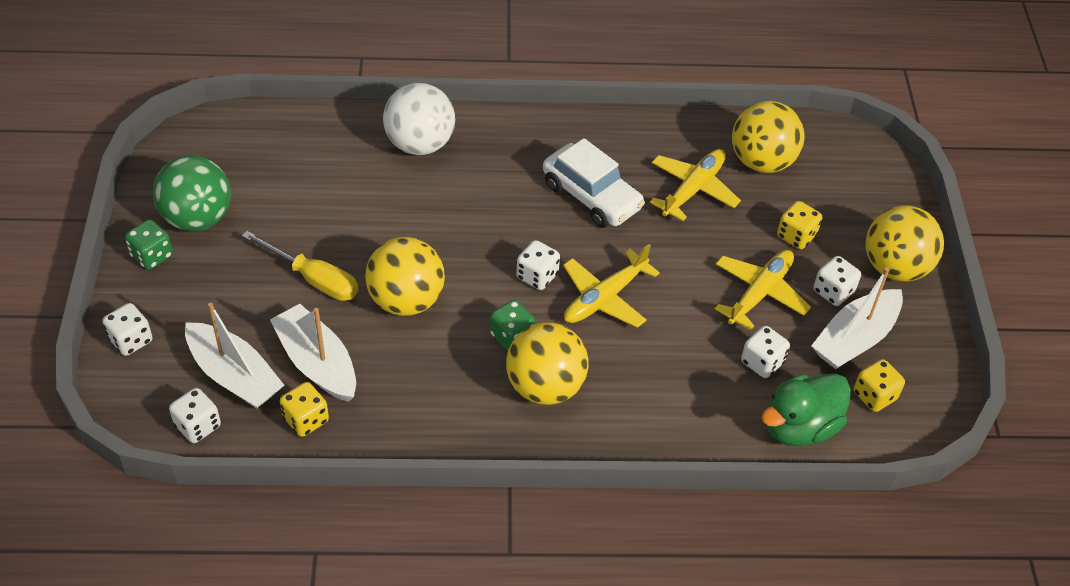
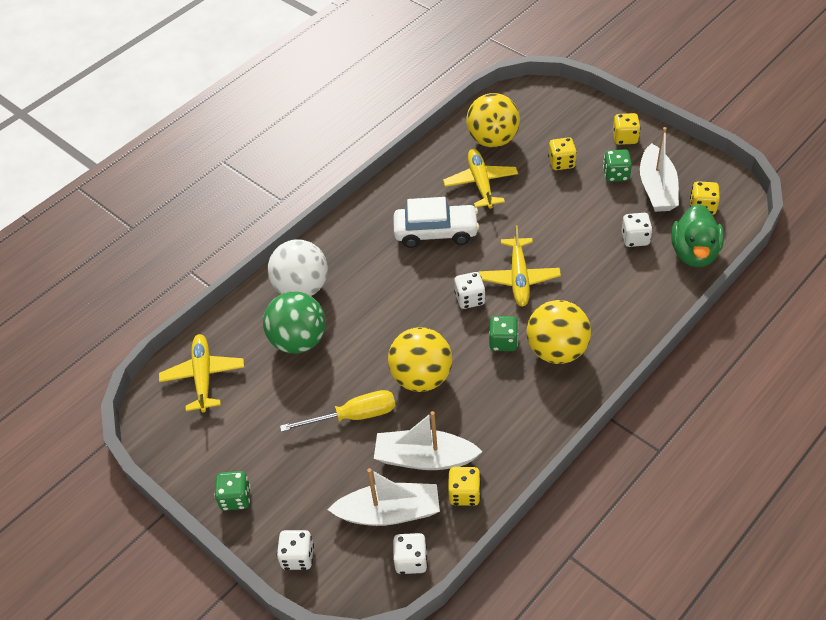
camera: 40 degrees left, 0 degrees up
(197, 218) = (231, 450): green ball -> green ball (298, 341)
(759, 293) = (586, 206): yellow plane -> yellow plane (203, 377)
(833, 291) = (616, 174): white dice -> green dice
(895, 267) = (625, 138): yellow ball -> yellow dice

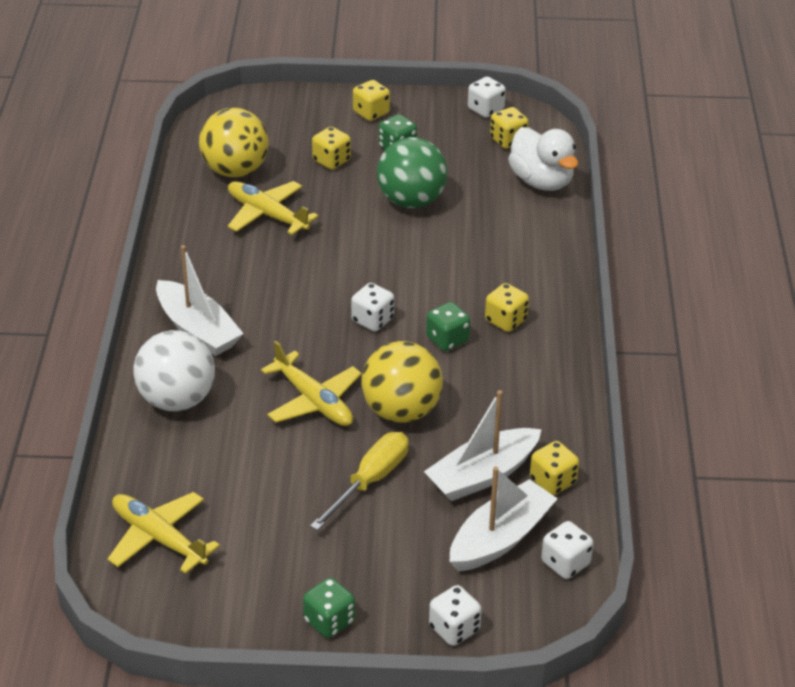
camera: 45 degrees left, 10 degrees down
(298, 341) = (231, 448): green ball -> green ball (411, 201)
(436, 232) = (269, 279): white car -> none
(519, 277) = (401, 278): yellow plane -> yellow plane (313, 400)
(557, 350) = (506, 320): yellow ball -> yellow dice
(635, 238) = (475, 194): white dice -> white dice (485, 109)
(657, 188) = (449, 143): white boat -> white boat (197, 329)
(694, 253) = (541, 181): green duck -> white duck

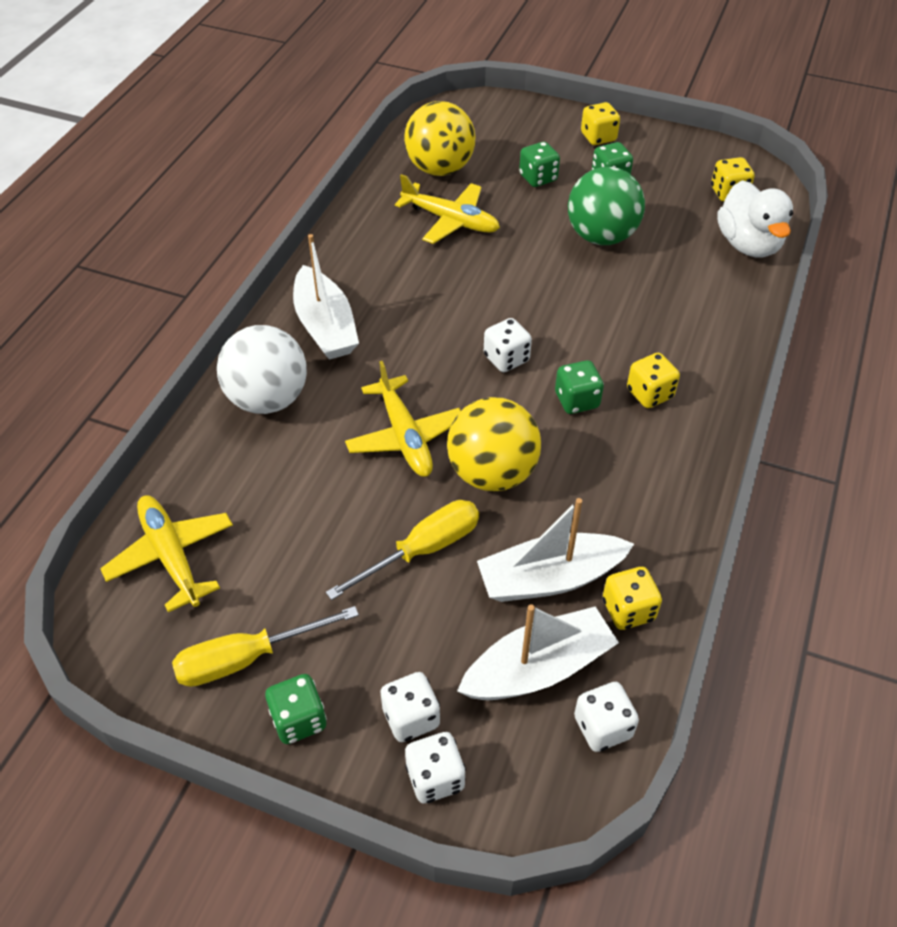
camera: 20 degrees right, 10 degrees up
(264, 592) = (246, 658): none -> yellow screwdriver
(267, 215) = (450, 220): yellow plane -> yellow plane turned 150 degrees clockwise
(331, 161) = (538, 178): yellow dice -> green dice
(485, 109) = (717, 156): white dice -> white dice (411, 717)

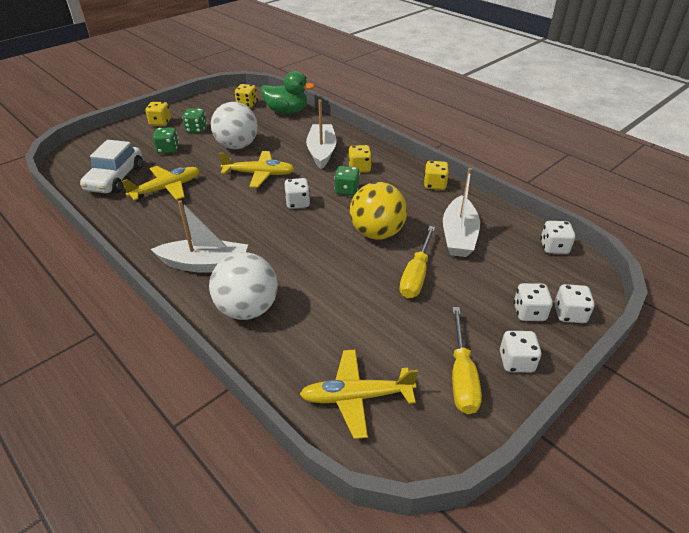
camera: 65 degrees left, 10 degrees down
(299, 719) = (516, 362): green dice -> white dice
(404, 436) = (326, 257): yellow plane -> yellow plane (259, 174)
(422, 550) = (416, 275): yellow screwdriver -> yellow screwdriver turned 150 degrees counterclockwise
(440, 169) = (116, 179): yellow ball -> white car
(538, 668) = (513, 257): white boat -> white boat (321, 152)
(601, 236) = (237, 146): green ball -> white ball
(628, 610) = (489, 218): yellow dice -> yellow dice (435, 185)
(748, 244) = (287, 111): white duck -> green duck

